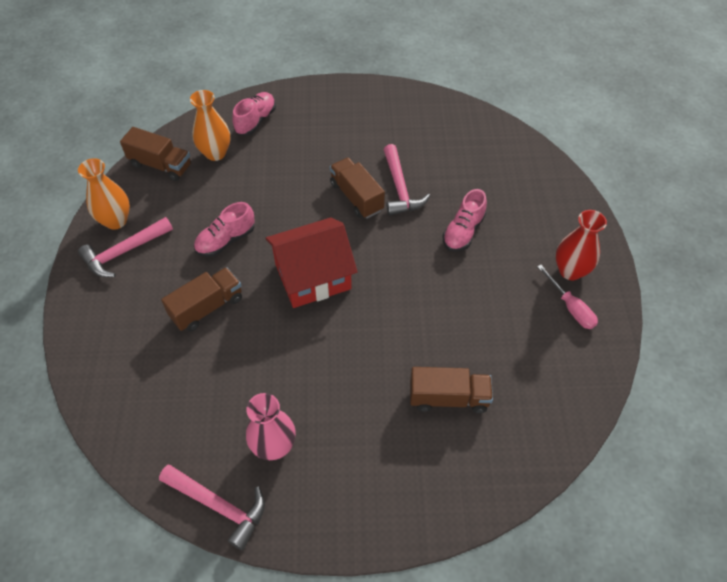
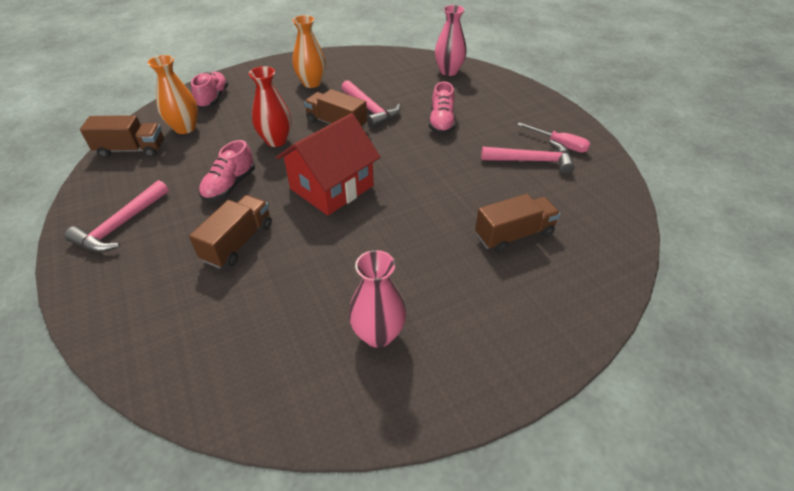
camera: 25 degrees left, 10 degrees down
(116, 221) = (100, 203): orange vase -> orange vase (311, 83)
(218, 505) = (351, 416): pink hammer -> pink hammer (531, 161)
(515, 159) = (448, 71): none -> pink vase
(570, 271) = (541, 123): red vase -> red vase (276, 140)

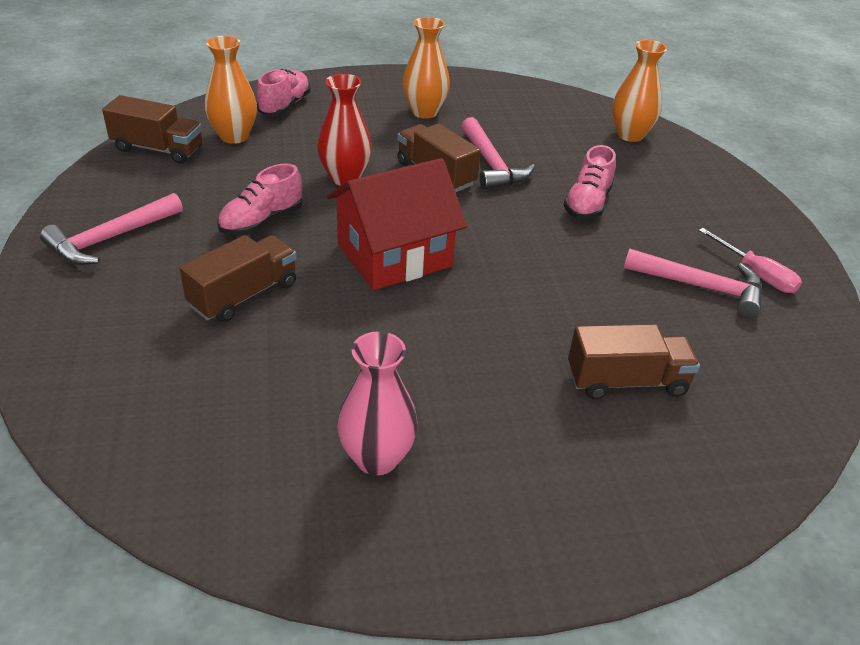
camera: 15 degrees right, 5 degrees down
(448, 71) = (630, 135): pink vase -> orange vase

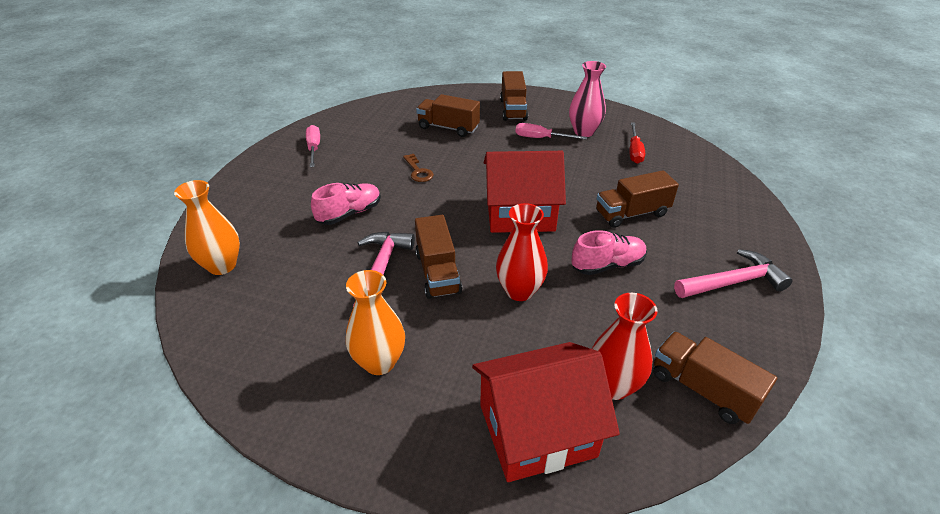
camera: 150 degrees left, 0 degrees up
(234, 136) = (613, 386): orange vase -> red vase
(260, 431) = (634, 151): none -> red screwdriver
(285, 106) = (537, 430): pink shoe -> red house
(448, 409) = (541, 138): none -> pink screwdriver
(559, 483) = (513, 109): none -> brown truck
(577, 279) = (418, 171): none -> brown key
(701, 287) = (354, 151): pink hammer -> none

